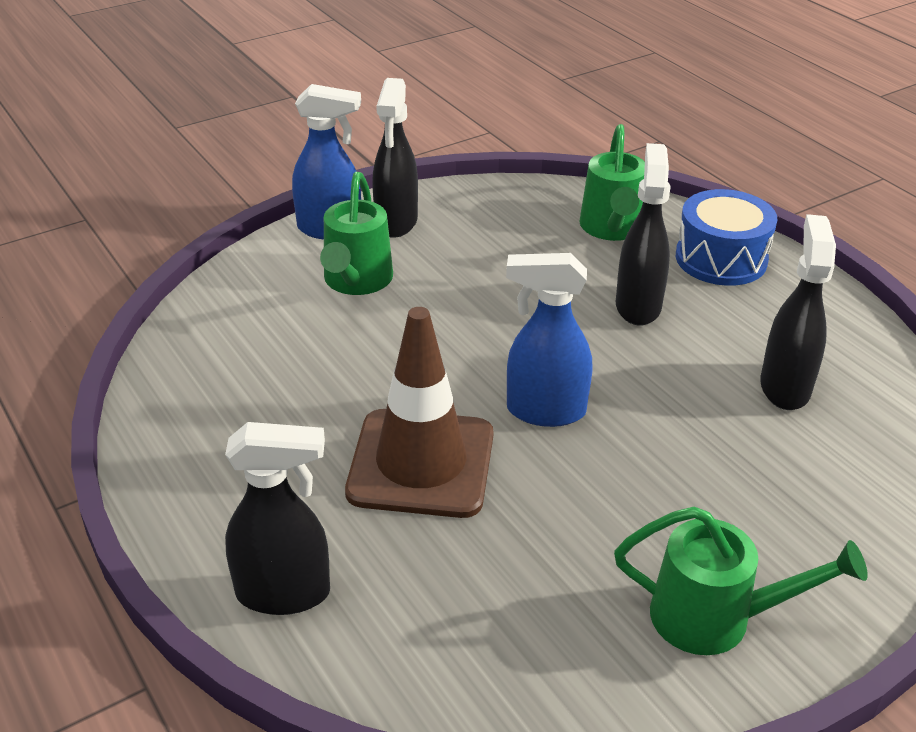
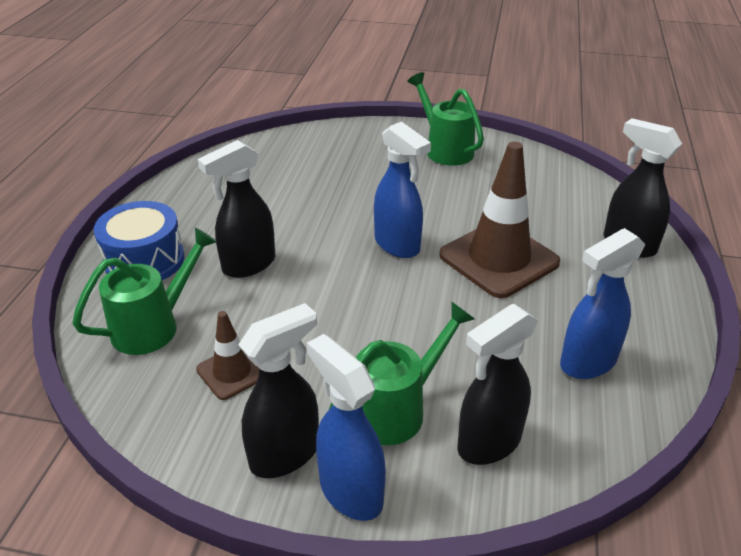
camera: 135 degrees left, 0 degrees up
(230, 402) = (587, 362): none -> blue spray bottle
(505, 237) = (232, 372): none -> brown traffic cone
(784, 387) = (265, 189): black spray bottle -> black spray bottle (488, 443)

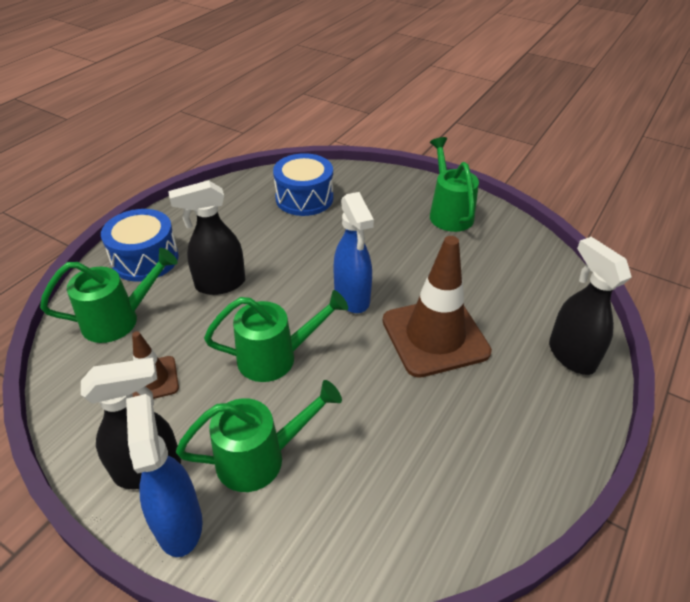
camera: 20 degrees right, 5 degrees up
(288, 165) = (304, 198): none -> blue drum
(354, 317) = (276, 357): none -> green watering can
(488, 443) = (319, 519): black spray bottle -> none
(587, 362) = (457, 468): blue spray bottle -> none

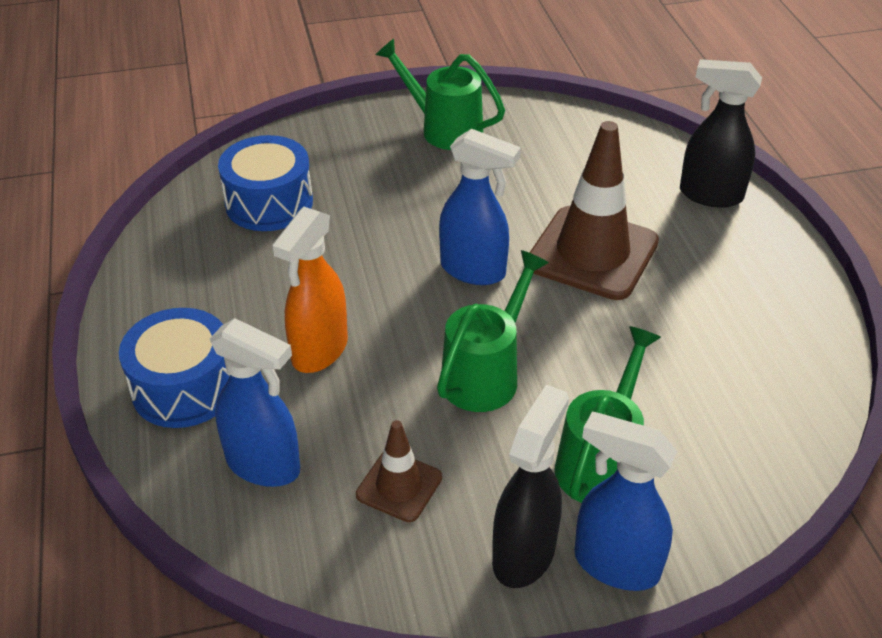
camera: 45 degrees left, 0 degrees up
(119, 320) = (264, 465): green watering can -> blue spray bottle
(220, 284) = (319, 351): black spray bottle -> orange spray bottle

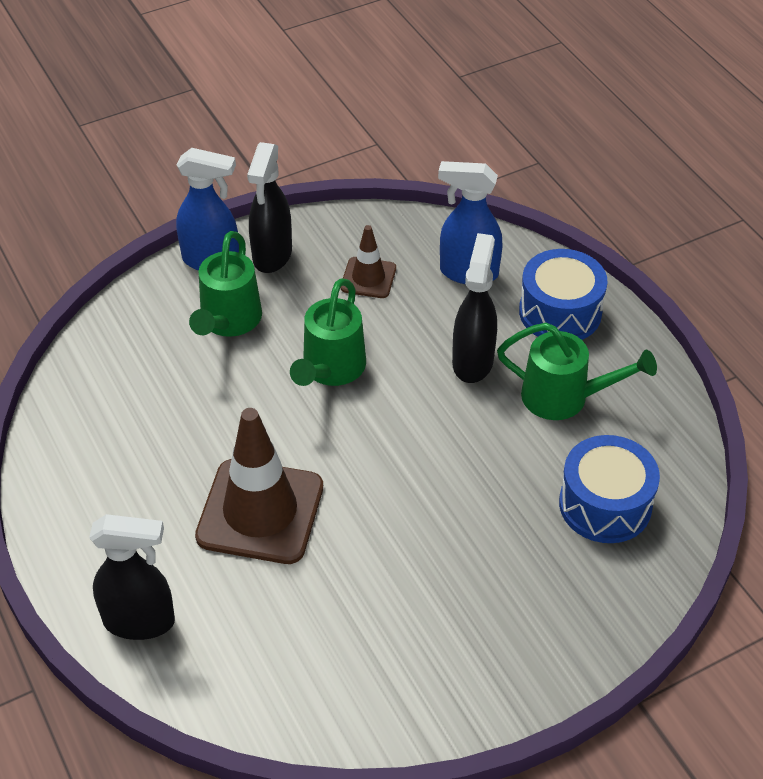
camera: 165 degrees right, 5 degrees up
(319, 351) = (473, 361): orange spray bottle -> black spray bottle
(444, 129) = (468, 664): green watering can -> green watering can (565, 398)
(473, 270) = (370, 467): blue spray bottle -> none

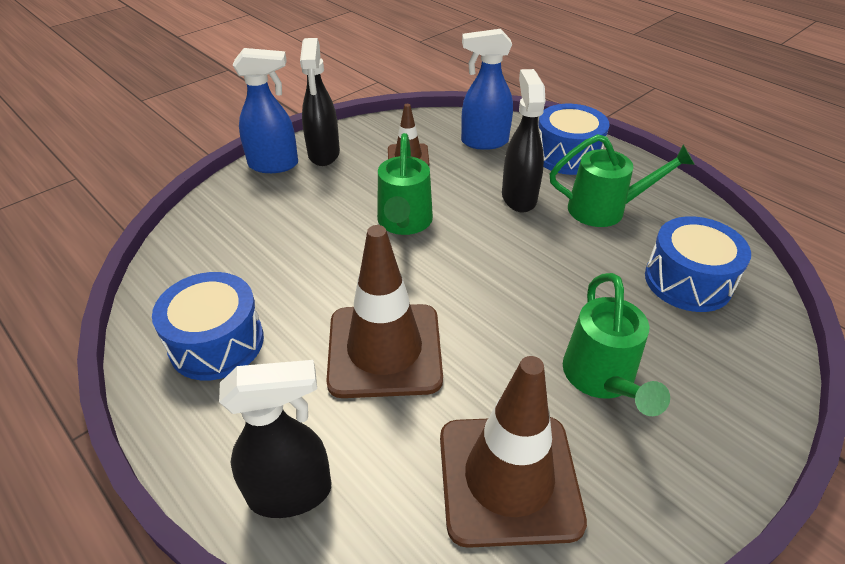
camera: 15 degrees left, 5 degrees down
(106, 469) = (216, 343): none -> blue drum
(228, 322) = (302, 203): green watering can -> green watering can (602, 379)
(326, 653) = (508, 478): none -> brown traffic cone

